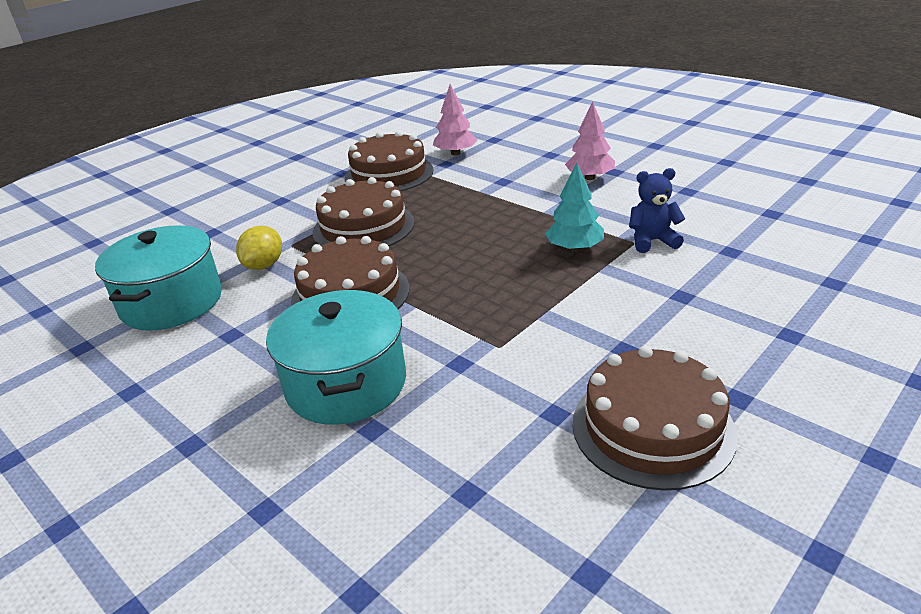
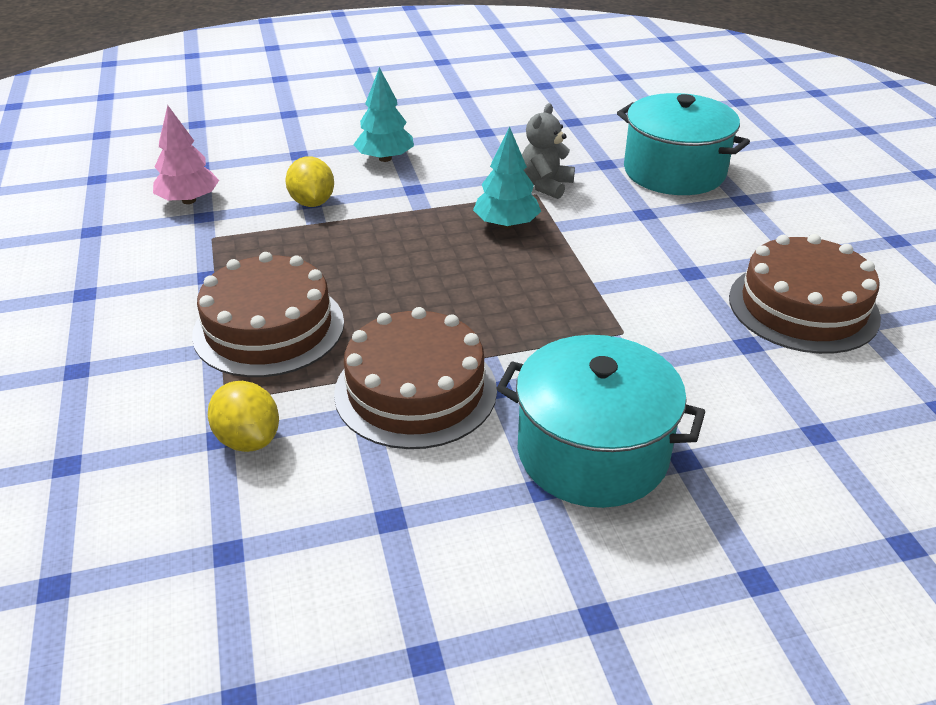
camera: 60 degrees left, 5 degrees up
(172, 302) = (230, 560): turquoise pot -> turquoise pot (674, 171)
(389, 174) = (157, 261): brown cake -> none
(503, 181) = (312, 202): none -> yellow lemon
(590, 177) = (385, 158): pink tree -> turquoise tree
(652, 241) = (546, 185): blue teddy bear -> grey teddy bear

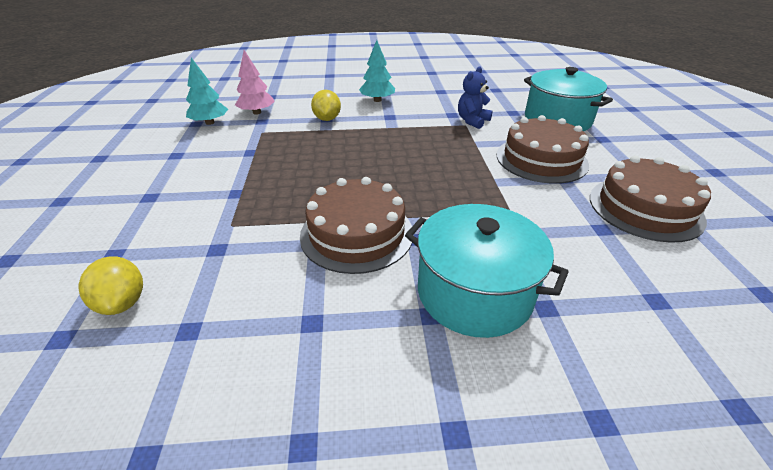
camera: 10 degrees right, 0 degrees up
(248, 439) = (235, 252): yellow lemon -> yellow lemon (123, 302)
(269, 328) = (275, 185): brown cake -> brown cake (541, 159)
(506, 224) = (443, 140): turquoise tree -> turquoise tree (210, 122)
(546, 185) = (472, 121): grey teddy bear -> blue teddy bear

